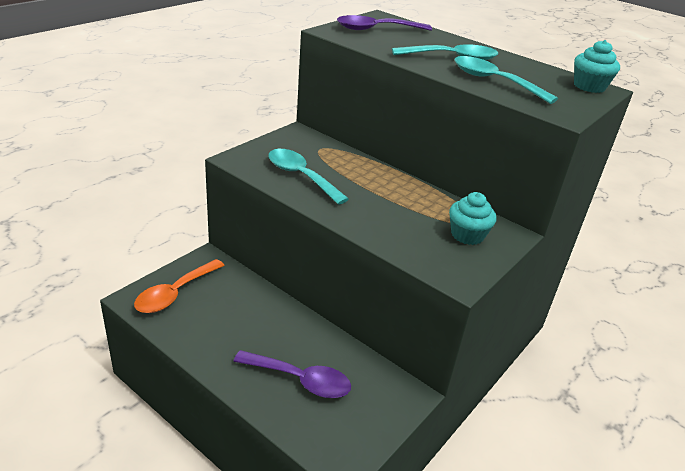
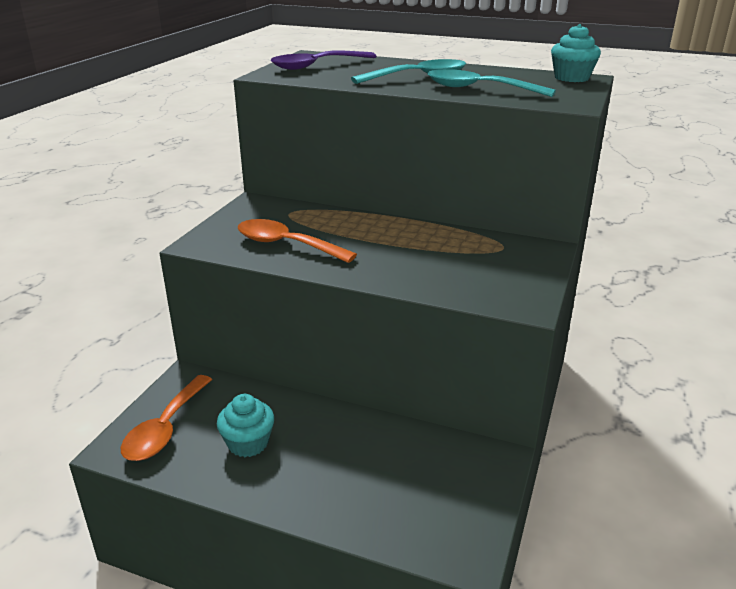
camera: 15 degrees left, 5 degrees down
(300, 380) = (369, 480): purple spoon -> none
(301, 176) = (286, 245): turquoise spoon -> orange spoon
(467, 235) = (504, 260): turquoise cupcake -> turquoise cupcake (248, 443)

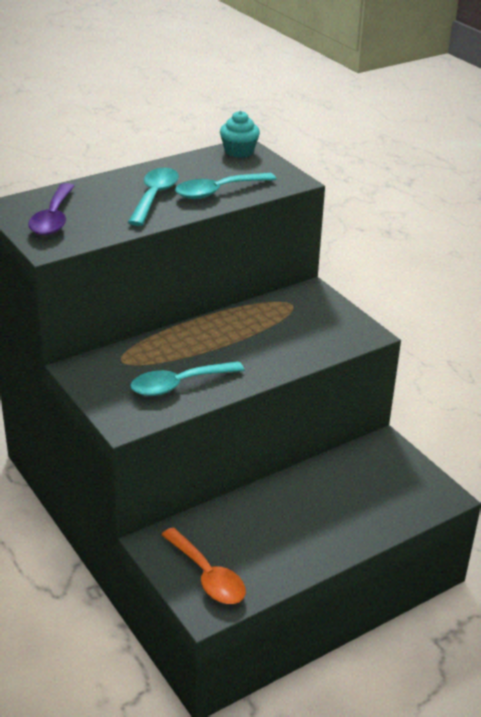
camera: 55 degrees left, 5 degrees up
(248, 443) = (267, 541): turquoise cupcake -> none
(286, 245) = (179, 384): orange spoon -> turquoise spoon

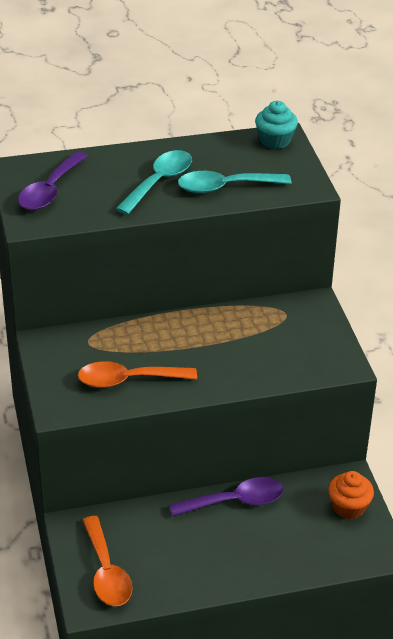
camera: 20 degrees right, 5 degrees up
(179, 384) = (128, 380): turquoise spoon -> orange spoon
(295, 485) = (235, 501): none -> purple spoon
(397, 466) = (348, 507): none -> orange cupcake

